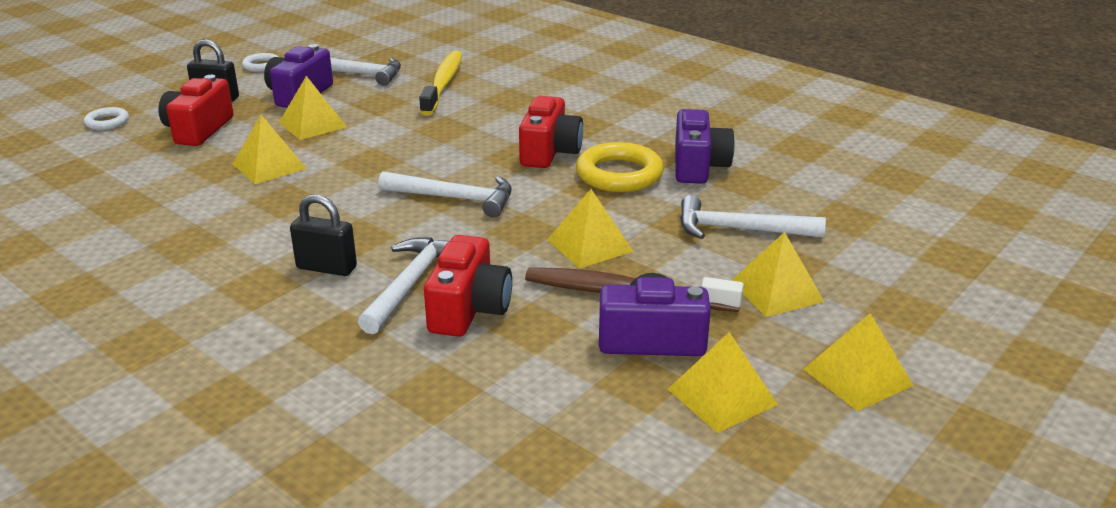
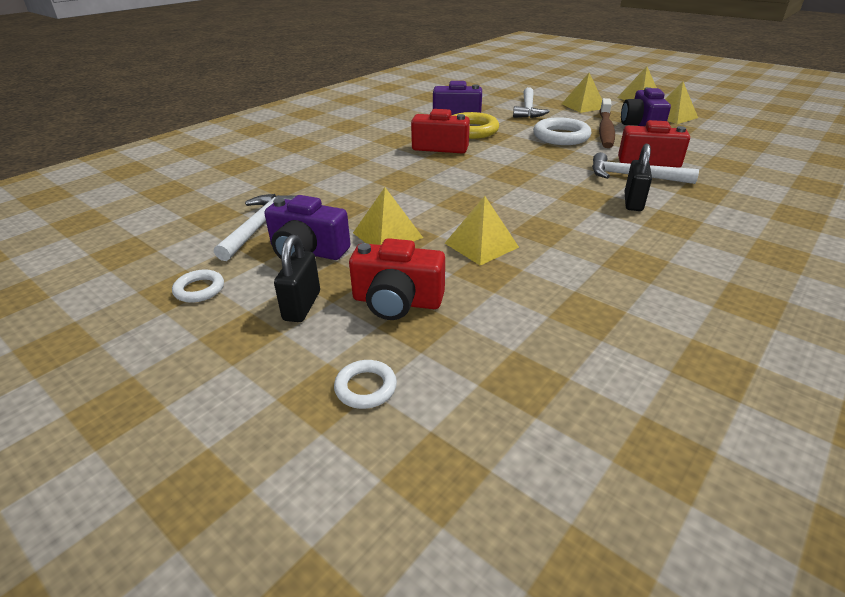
camera: 90 degrees left, 5 degrees up
(443, 84) = (303, 185): yellow toothbrush -> none
(455, 198) = (517, 170): white hammer -> none
(589, 245) = (561, 136): yellow pyramid -> white ring

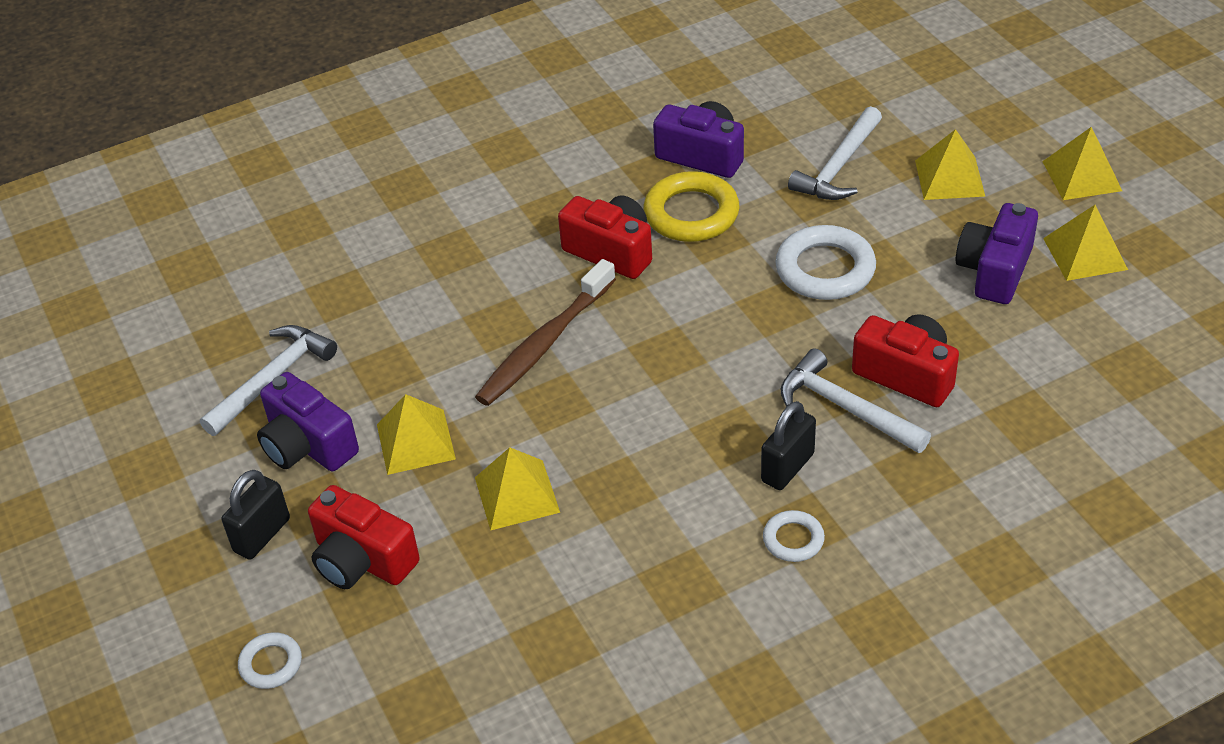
camera: 25 degrees right, 10 degrees up
(199, 289) = (169, 476): white ring -> white ring (793, 539)
(605, 130) = (919, 267): brown toothbrush -> brown toothbrush (545, 344)

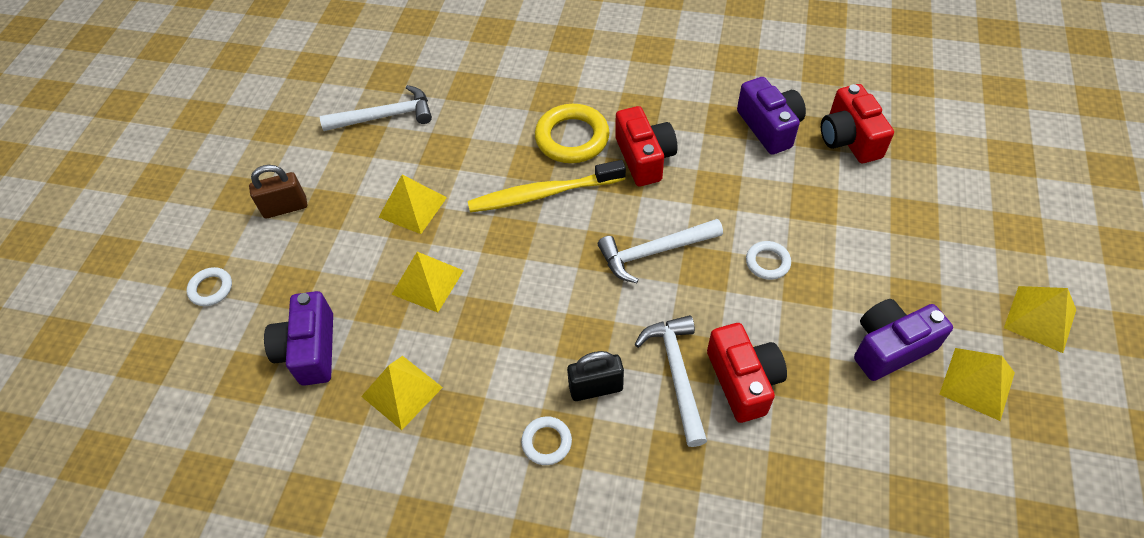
camera: 40 degrees right, 10 degrees up
(262, 535) = (285, 208): black padlock -> brown padlock
(307, 445) = (360, 169): purple camera -> purple camera (310, 350)
(362, 560) = (313, 261): red camera -> red camera (849, 139)
(545, 344) = (543, 194): brown toothbrush -> yellow toothbrush
(691, 213) = (720, 164): yellow ring -> yellow ring (572, 138)
(825, 269) = (767, 262): white ring -> white ring, size x0.53
(838, 167) = (855, 193): white hammer -> white hammer (654, 252)
(949, 178) = (929, 253): yellow pyramid -> yellow pyramid (402, 391)

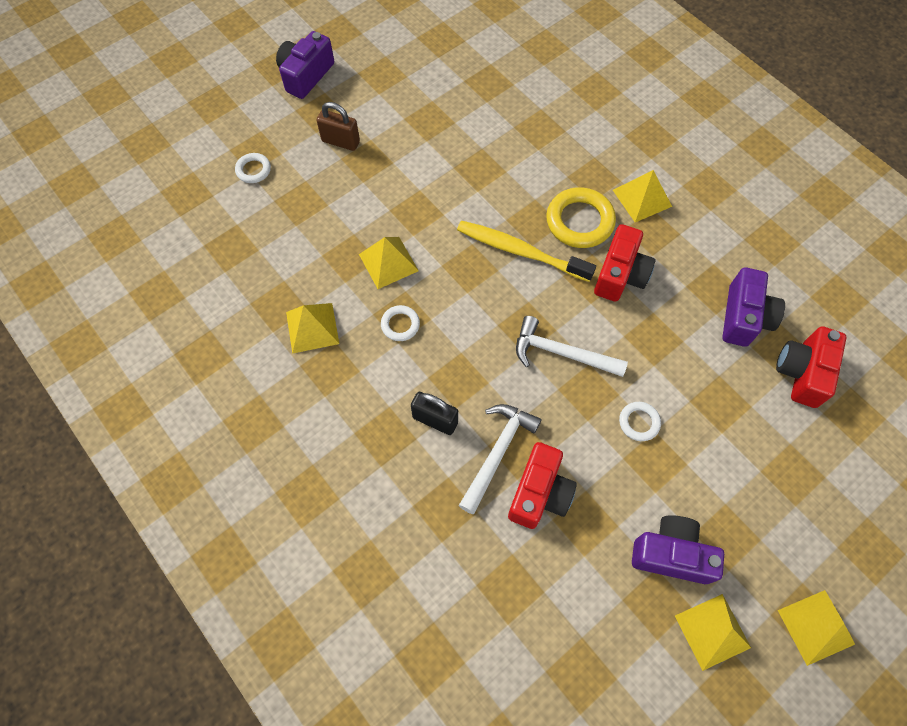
camera: 35 degrees right, 10 degrees up
(310, 350) = (280, 257): purple camera -> purple camera (306, 75)
(385, 116) = (460, 114): white hammer -> none
(413, 207) = (422, 199): yellow pyramid -> yellow pyramid (642, 198)
(546, 442) = (373, 431): white ring -> white ring (400, 325)

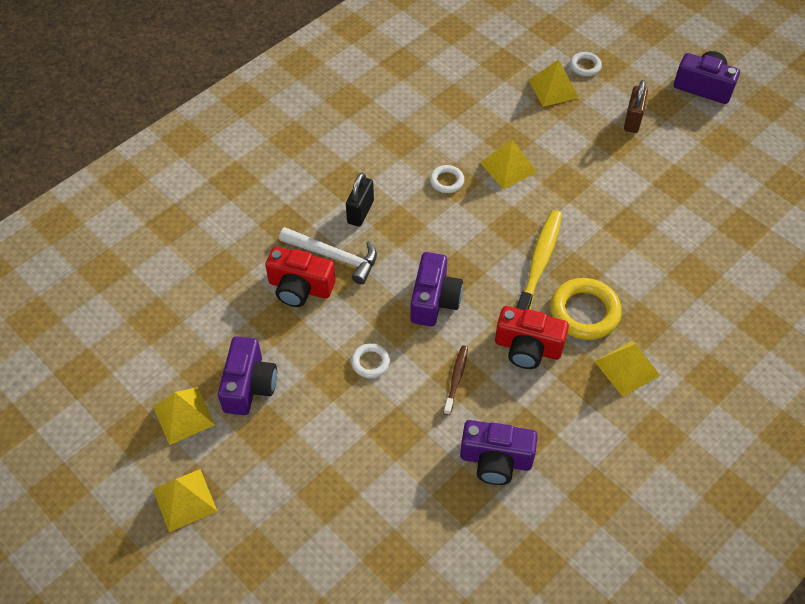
camera: 85 degrees right, 10 degrees down
(312, 327) = (436, 124): yellow pyramid -> yellow pyramid (553, 89)
(561, 353) = (434, 300): white hammer -> purple camera
(657, 342) = (456, 379): none -> brown toothbrush
(802, 372) = (438, 512): red camera -> none

